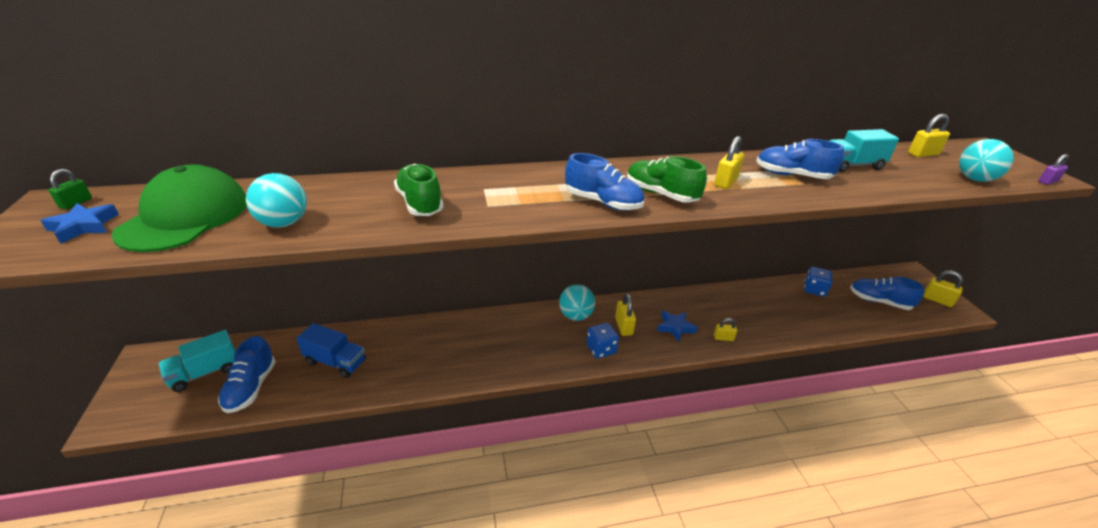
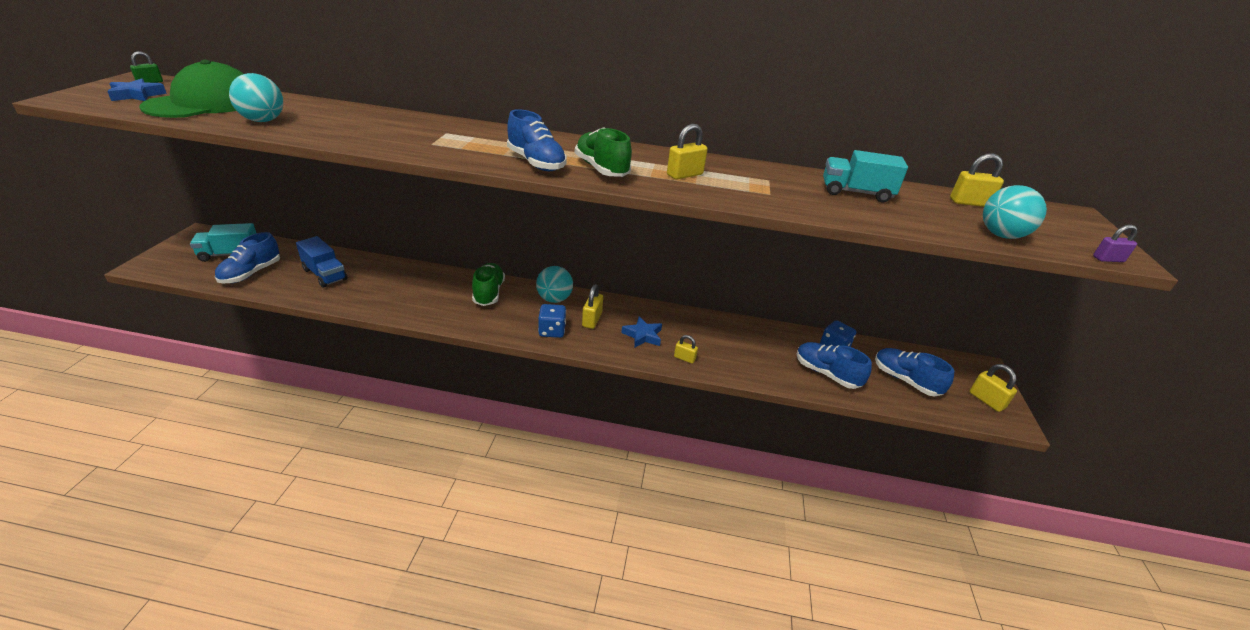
camera: 20 degrees right, 0 degrees up
(420, 203) = (380, 131): green shoe -> green shoe (488, 293)
(792, 175) = (768, 185): blue shoe -> blue shoe (826, 374)

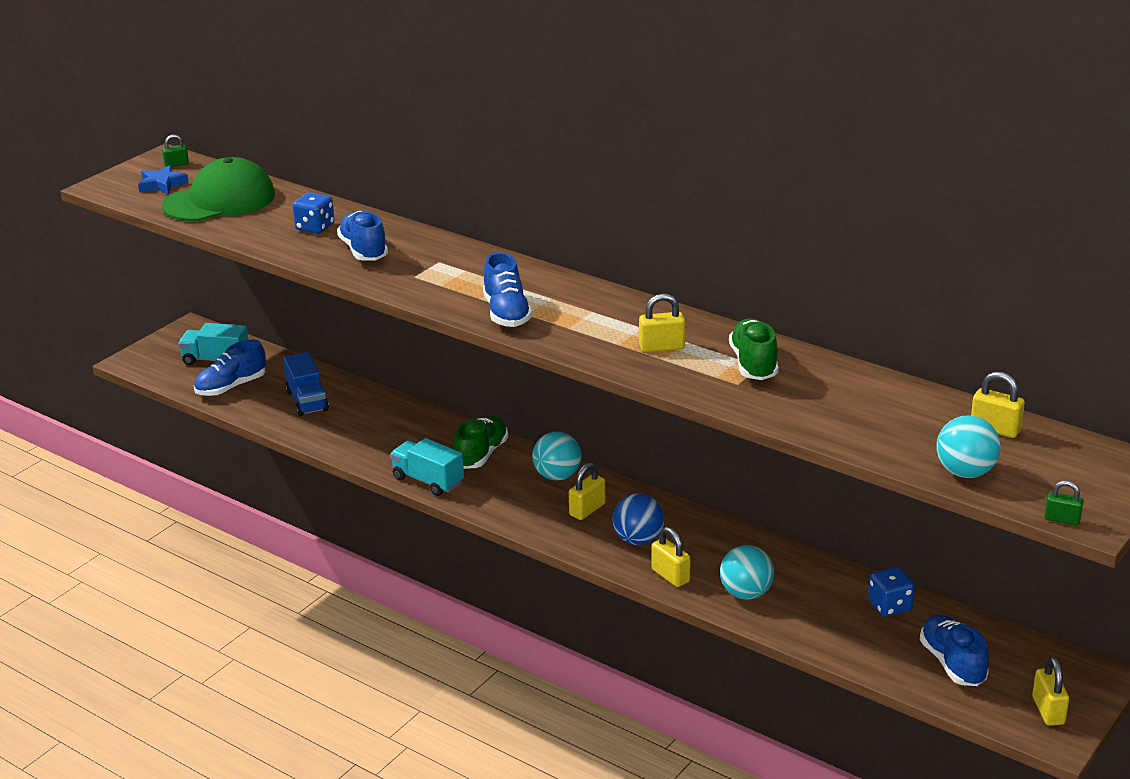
camera: 30 degrees right, 5 degrees down
(263, 121) = (266, 230): turquoise ball -> turquoise ball (746, 593)
(552, 331) = (529, 513): blue dice -> blue dice (315, 227)
(601, 169) = (571, 329): green shoe -> green shoe (753, 364)
(643, 335) = (638, 540): blue star -> blue ball
(684, 358) = (670, 576): yellow padlock -> yellow padlock, size x1.52
(826, 374) = (845, 632): blue shoe -> blue shoe (363, 251)
(856, 193) = (852, 396): turquoise truck -> turquoise truck (428, 481)
(1108, 259) = (1062, 519): purple padlock -> green padlock

